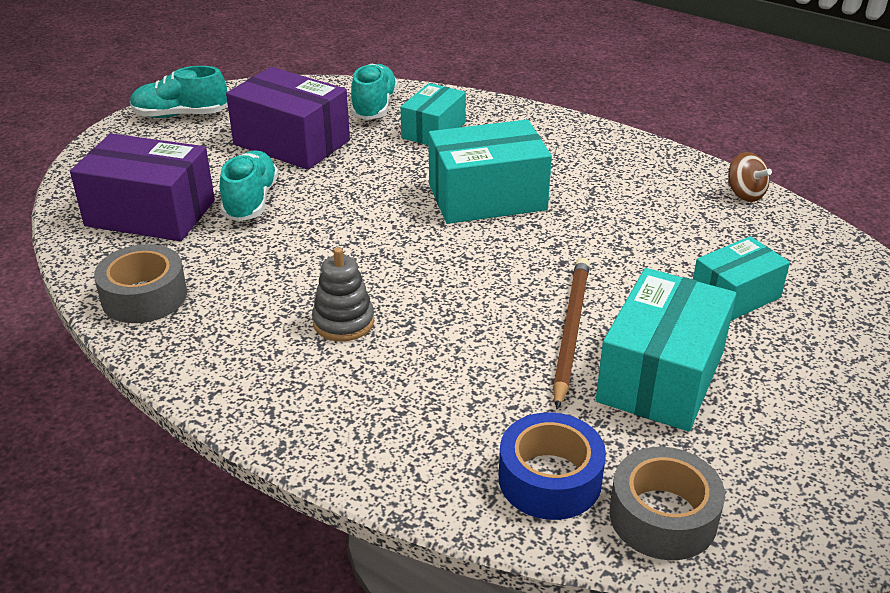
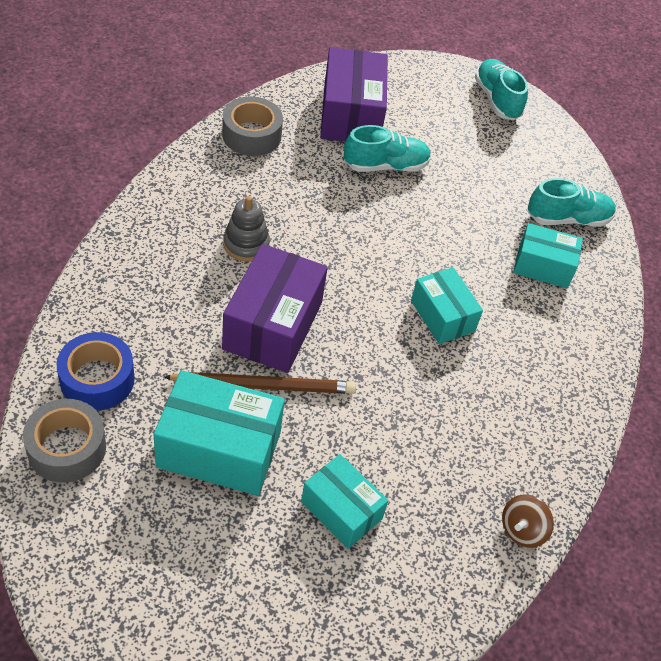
camera: 70 degrees right, 15 degrees up
(291, 142) = (482, 174): purple box -> purple box (273, 325)
(487, 197) = (442, 316): turquoise box -> turquoise box, size x0.62

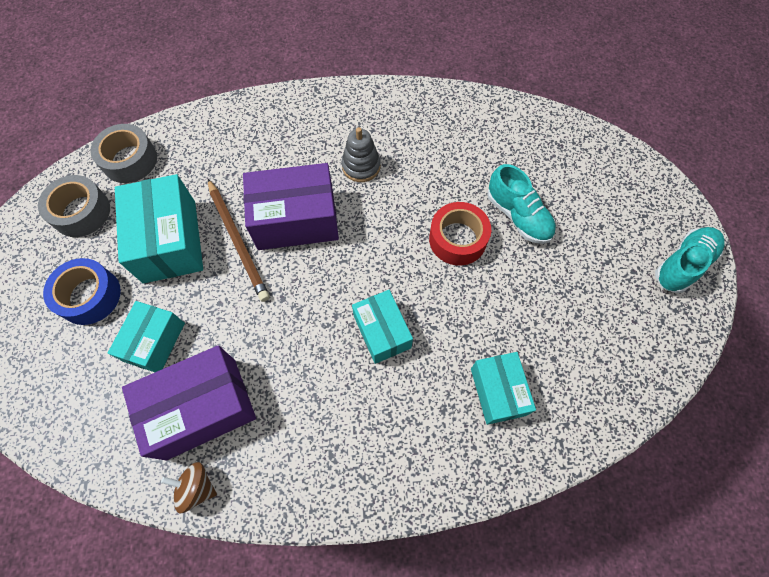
camera: 70 degrees right, 15 degrees up
(97, 379) = (190, 147): blue tape -> blue tape (89, 296)
(251, 135) = (474, 115): grey tape -> grey tape (81, 212)
(351, 115) = (555, 165): purple box -> purple box (201, 408)
(381, 217) = (457, 239): none -> red tape
(442, 316) = (382, 331): turquoise box -> turquoise box turned 60 degrees counterclockwise
(568, 219) = (577, 391): turquoise shoe -> none

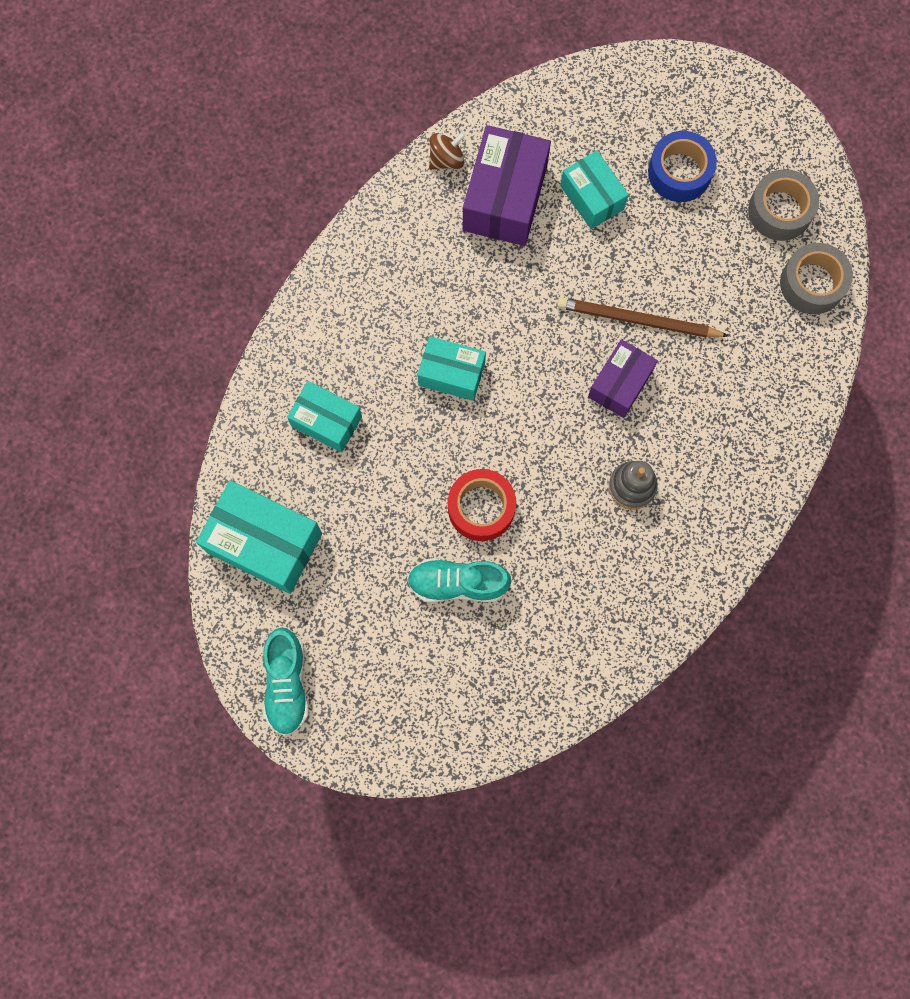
camera: 130 degrees right, 10 degrees up
(169, 241) = (685, 264): turquoise box -> turquoise box (264, 542)
(296, 219) = (620, 384): purple box -> purple box, size x0.62

